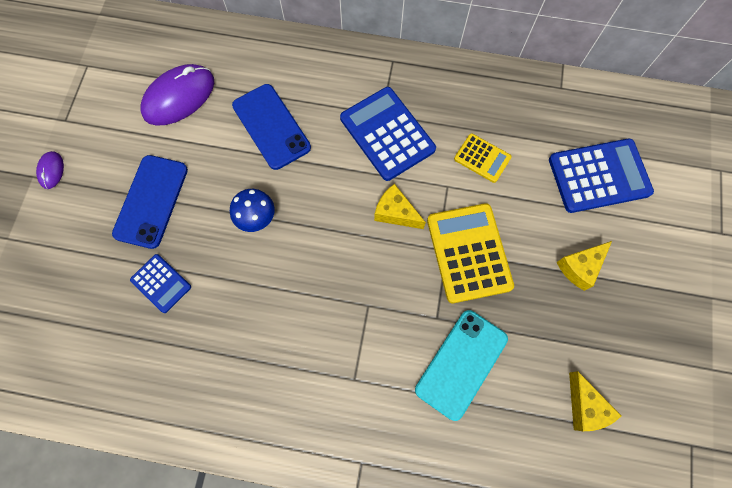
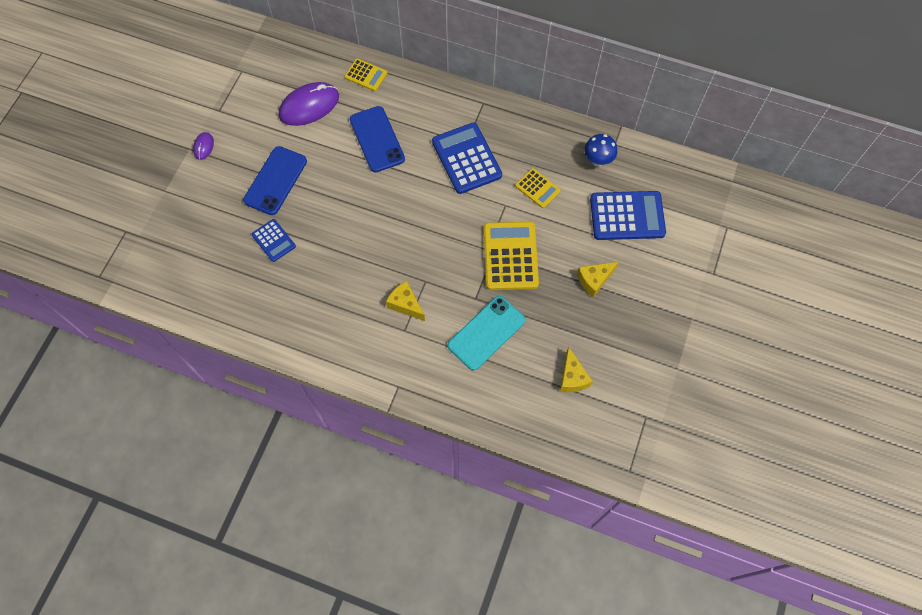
camera: 10 degrees right, 5 degrees down
(243, 48) = (366, 75): none -> yellow calculator
(257, 219) = (353, 206): blue mushroom -> blue mushroom (597, 160)
(395, 213) = (460, 218): yellow cheese -> yellow cheese (405, 304)

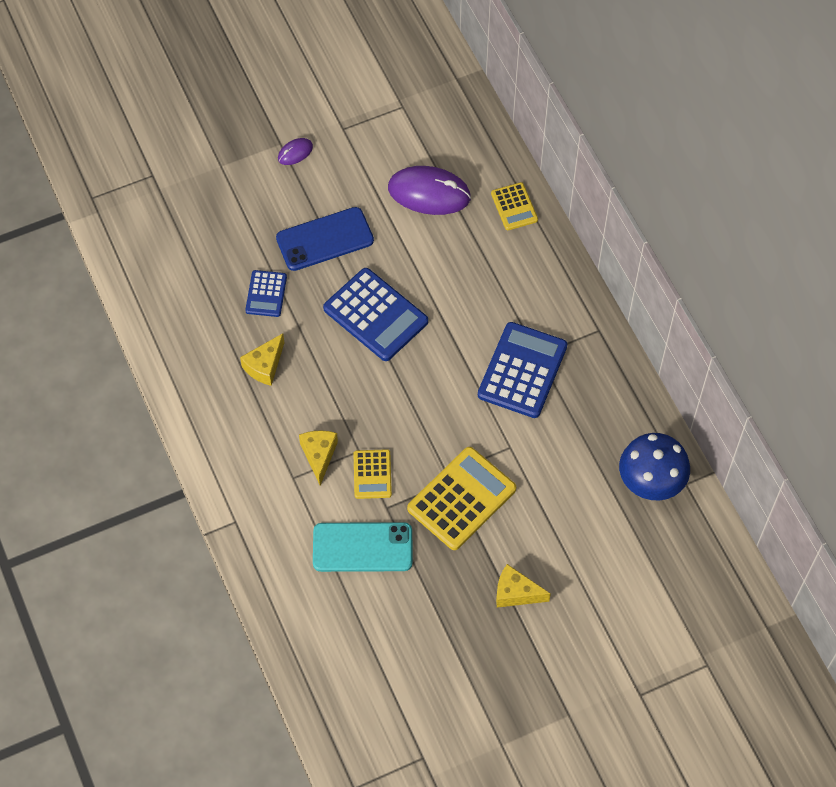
camera: 45 degrees right, 5 degrees down
(377, 139) = (457, 279): blue phone -> none
(537, 188) = (559, 459): yellow calculator -> yellow calculator (372, 474)
(572, 377) = (395, 659): yellow cheese -> yellow cheese (265, 366)
(597, 160) = (650, 485): blue mushroom -> blue mushroom, size x1.58
(627, 216) = (617, 563): blue calculator -> blue calculator (375, 315)

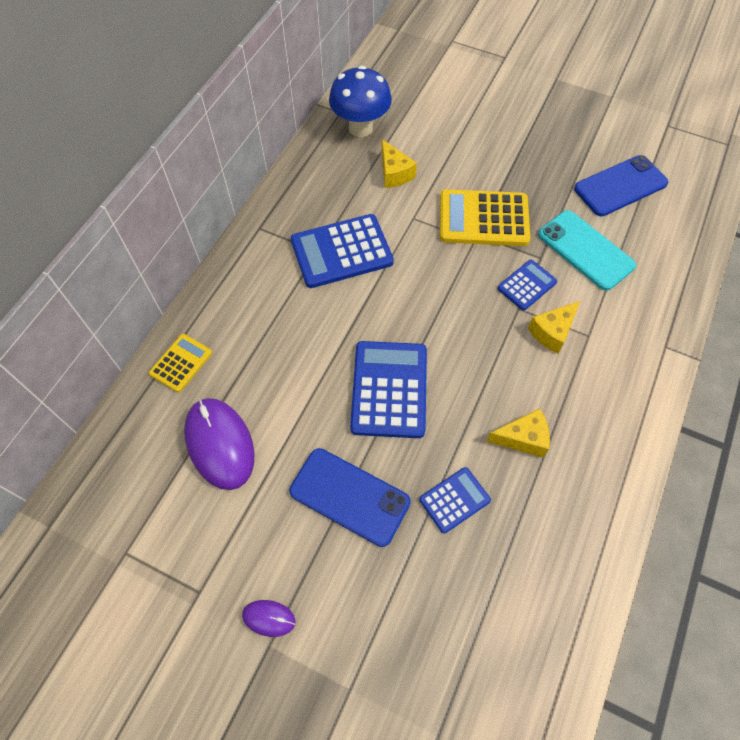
camera: 130 degrees left, 0 degrees up
(372, 474) = (527, 285): yellow calculator -> blue calculator
(396, 640) = (620, 186): none -> blue phone
(515, 593) = (514, 148): yellow cheese -> yellow cheese (394, 173)

